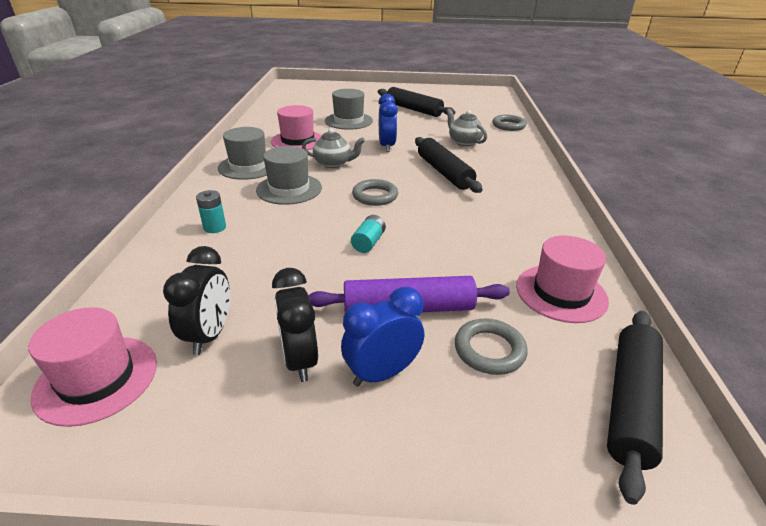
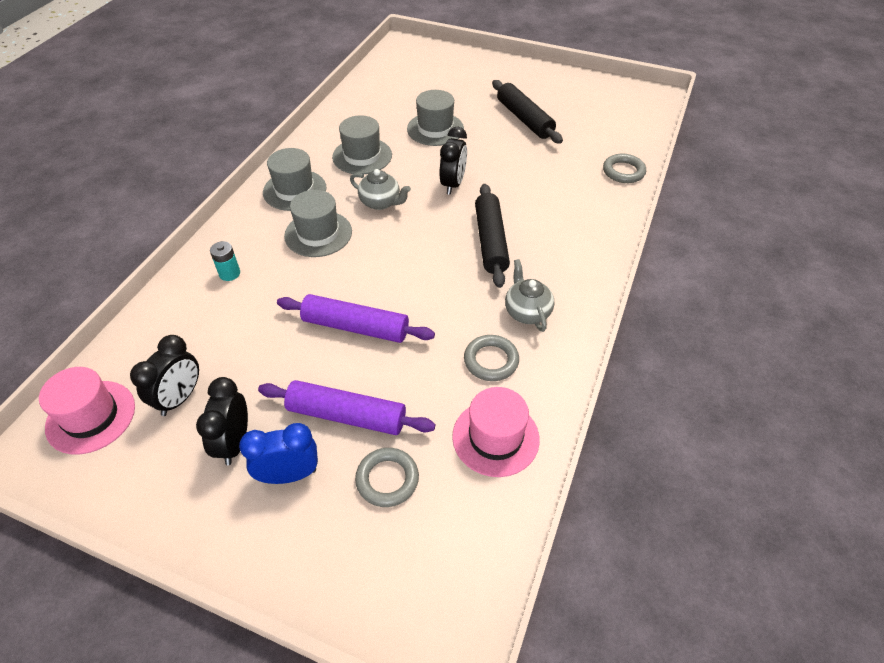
camera: 20 degrees right, 15 degrees up
(297, 141) = (362, 156): pink hat -> grey hat
(368, 242) = (355, 327): turquoise battery -> purple rolling pin
(375, 196) = (396, 263): grey ring -> grey ring (491, 360)
(386, 146) = (453, 184): blue clock -> black clock
(464, 142) = (546, 193): grey teapot -> grey teapot (527, 312)
(630, 402) = (468, 565): black rolling pin -> none

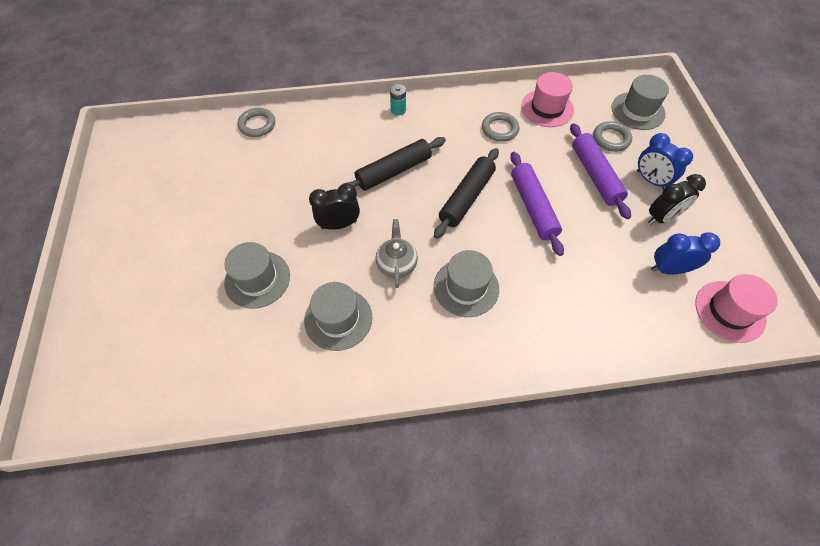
camera: 120 degrees left, 10 degrees up
(180, 398) = (669, 269): black clock -> blue clock
(229, 273) = (556, 322): turquoise battery -> turquoise battery (398, 110)
(294, 190) = (425, 346): grey hat -> grey hat (637, 111)
(524, 119) = (204, 215): black rolling pin -> black rolling pin (466, 198)
(527, 312) = (447, 127): grey teapot -> none

